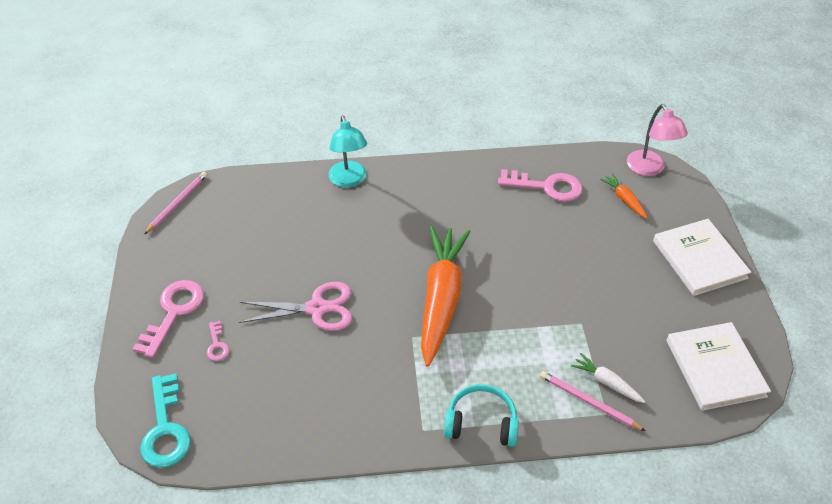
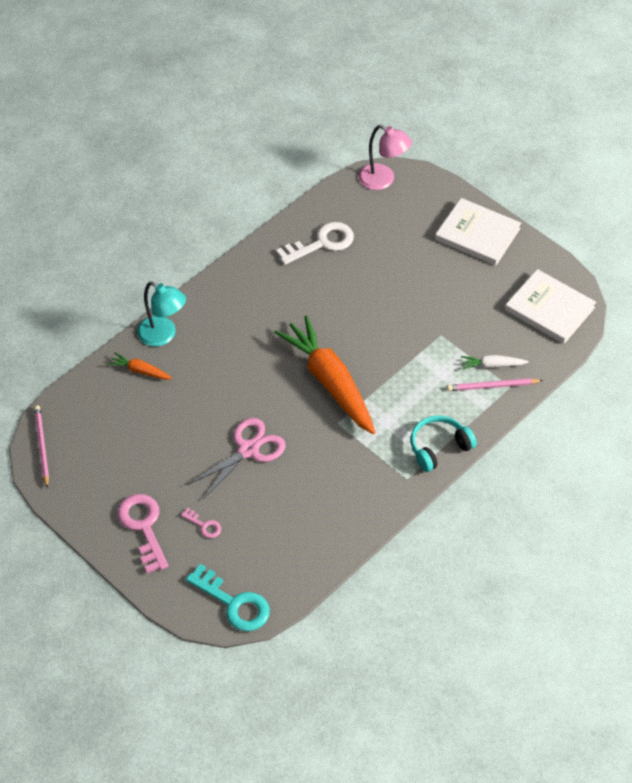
camera: 40 degrees left, 5 degrees up
(546, 186) = (321, 243): pink key -> white key
(624, 199) = (387, 218): orange carrot -> orange carrot (140, 371)

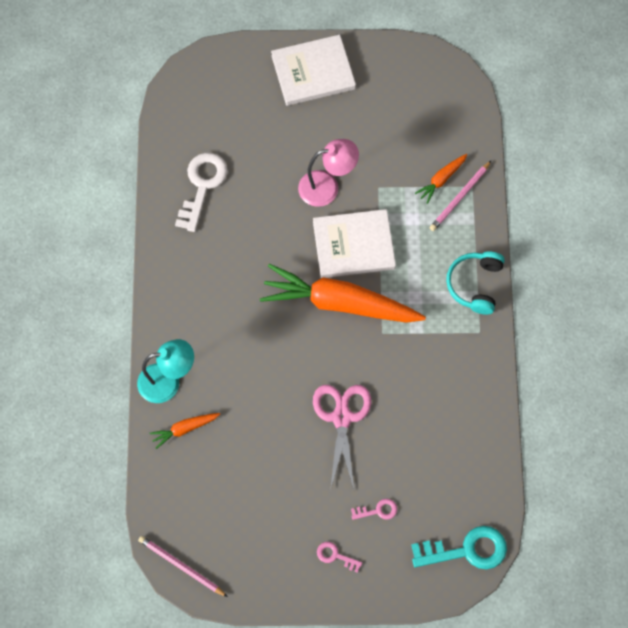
camera: 45 degrees left, 15 degrees up
(143, 527) = (335, 556): pink key -> pink key, size x0.49
(383, 180) = (189, 85): pink lamp -> pink lamp (327, 187)
(492, 365) = (441, 180): white carrot -> orange carrot
(549, 309) = (432, 93): white book -> white book (353, 245)

